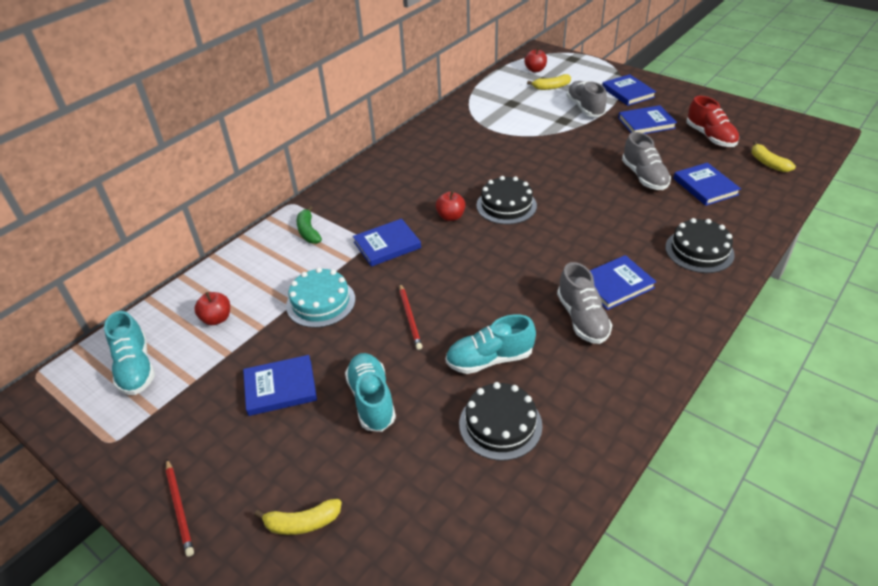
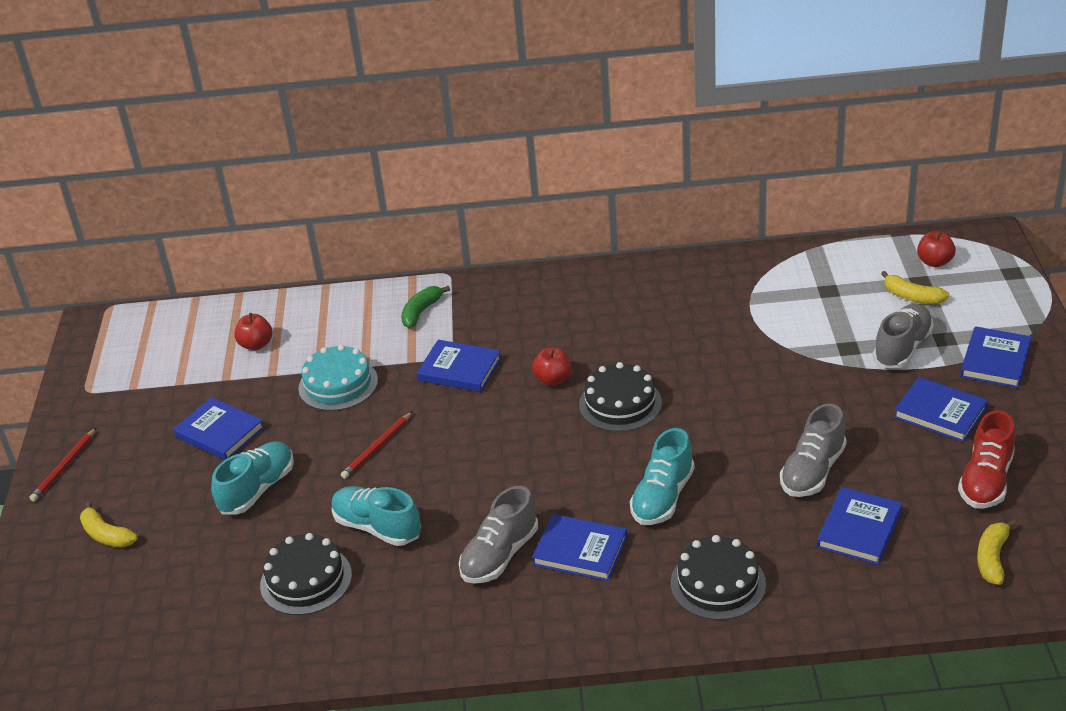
camera: 50 degrees right, 5 degrees down
(135, 368) = (163, 346): turquoise shoe -> turquoise shoe (662, 497)

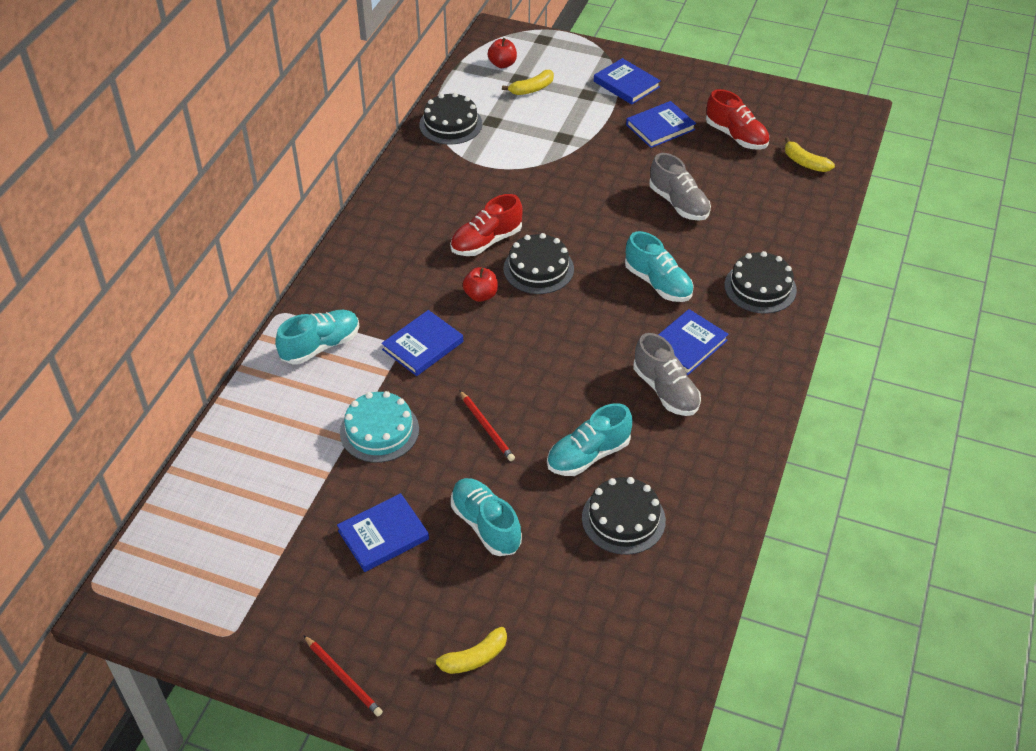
camera: 70 degrees left, 10 degrees up
(256, 345) = (269, 476): red apple -> none
(421, 312) = (320, 346): green banana -> turquoise shoe
(634, 355) = (486, 241): none -> red shoe
(796, 266) = (450, 124): none -> black cake
(859, 529) = (747, 205): blue book -> none
(902, 348) = (583, 115): grey shoe -> none

